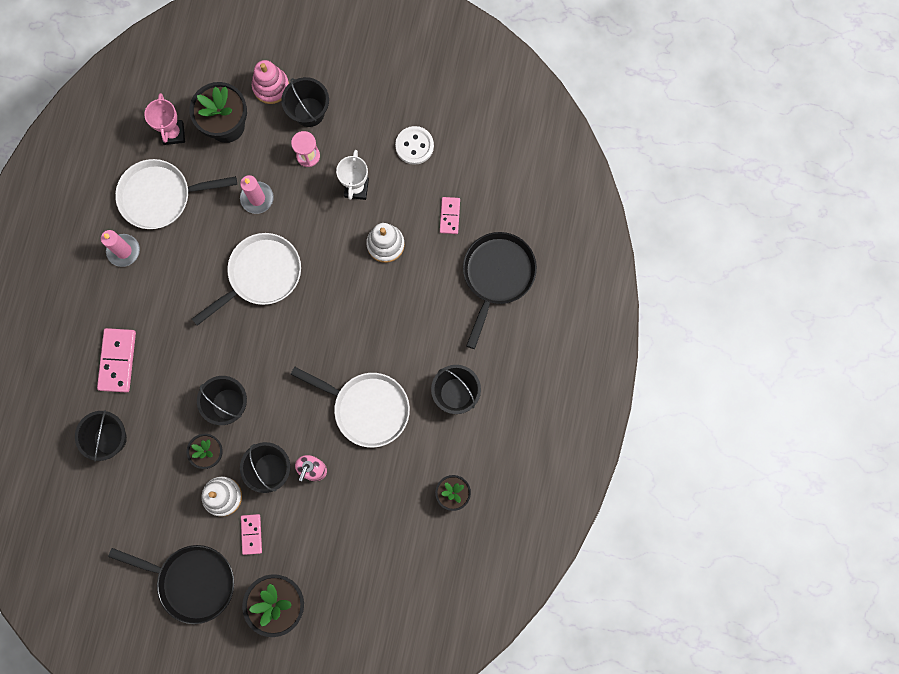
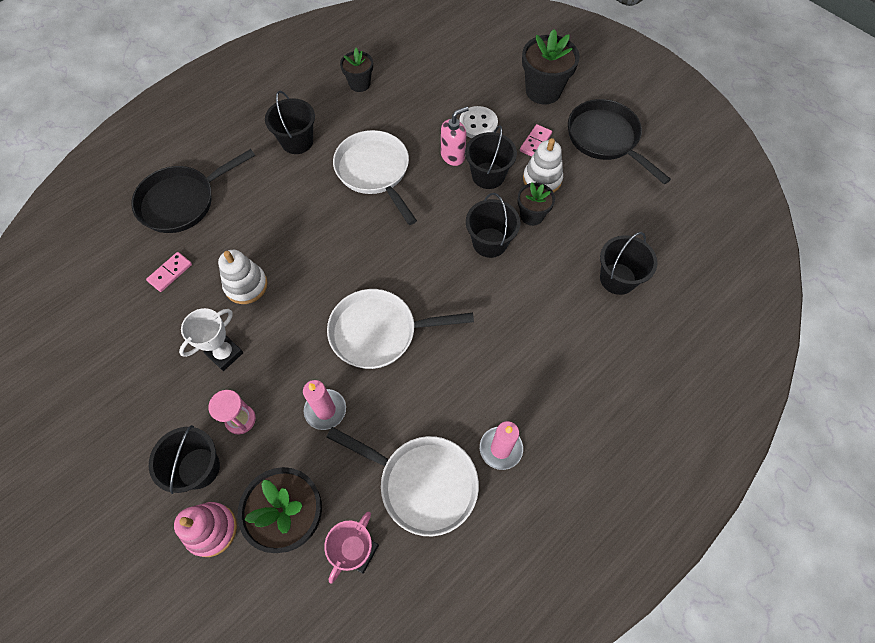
camera: 145 degrees left, 15 degrees down
(117, 360) = (571, 341): pink domino -> none
(414, 146) = (136, 357): white button -> white button (478, 124)

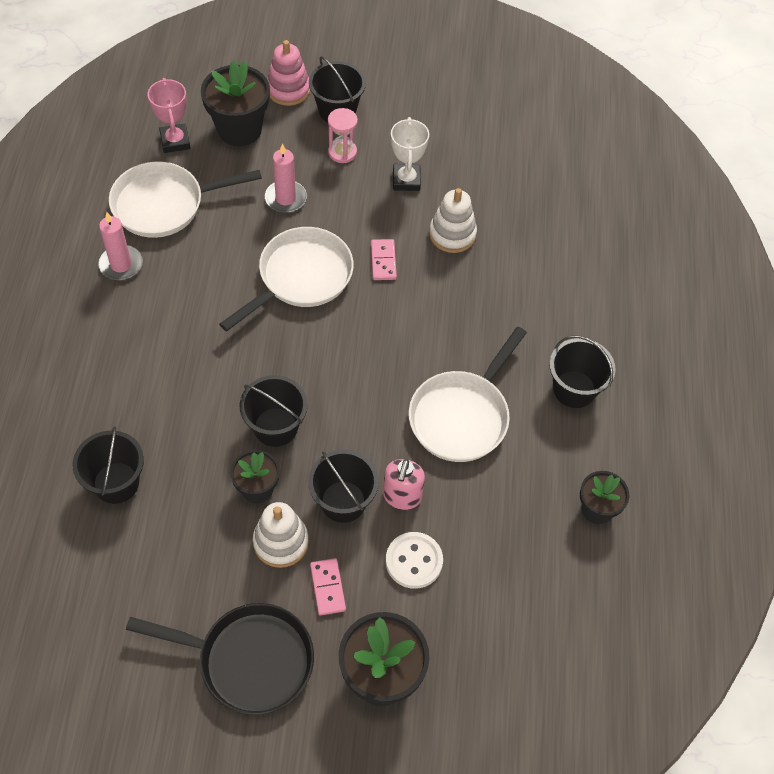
camera: 135 degrees right, 5 degrees down
(170, 273) = (525, 200): pink domino -> pink domino (383, 261)
(182, 201) = (596, 257): black pan -> none
(375, 172) = (462, 416): white pan -> white pan turned 105 degrees clockwise

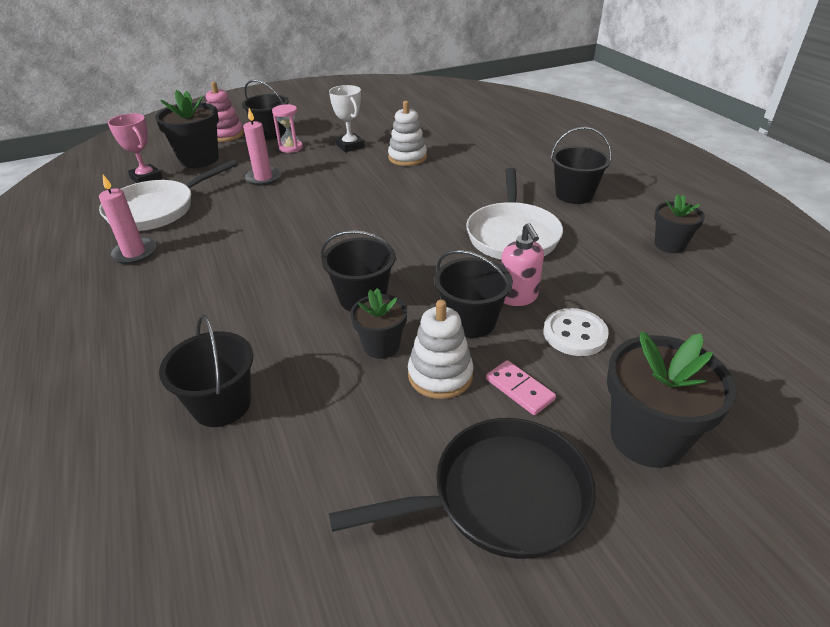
camera: 25 degrees left, 20 degrees down
(301, 277) = (310, 210): white pan -> none
(383, 261) = (369, 183): pink domino -> none

